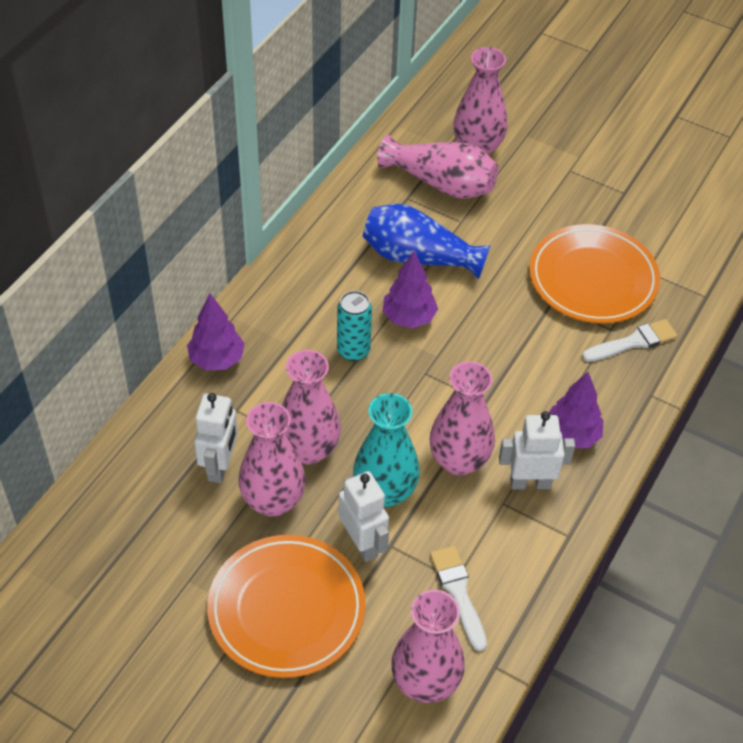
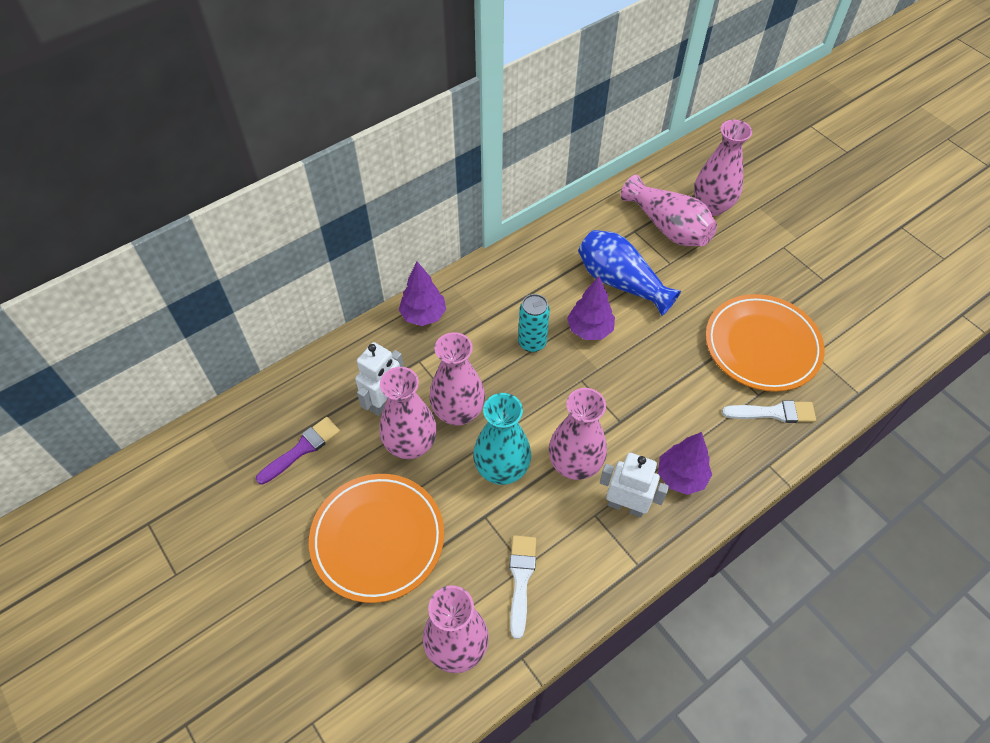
camera: 25 degrees right, 5 degrees up
(151, 548) = (302, 449): none -> purple brush
(362, 543) = (463, 506): white robot -> none

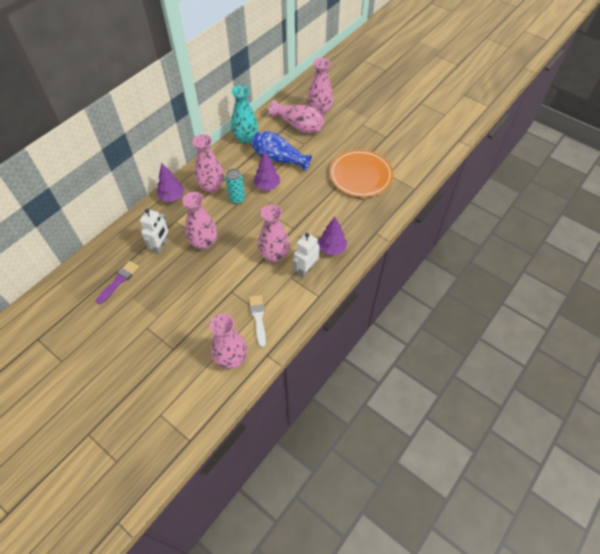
camera: 15 degrees left, 0 degrees up
(378, 539) = (174, 316): orange plate -> none
(411, 444) = (181, 265): pink vase -> pink vase (211, 187)
(502, 469) = (235, 266): turquoise vase -> turquoise vase (245, 138)
(626, 506) = (306, 269): white robot -> white robot turned 60 degrees counterclockwise
(773, 413) = (373, 207): white brush -> none

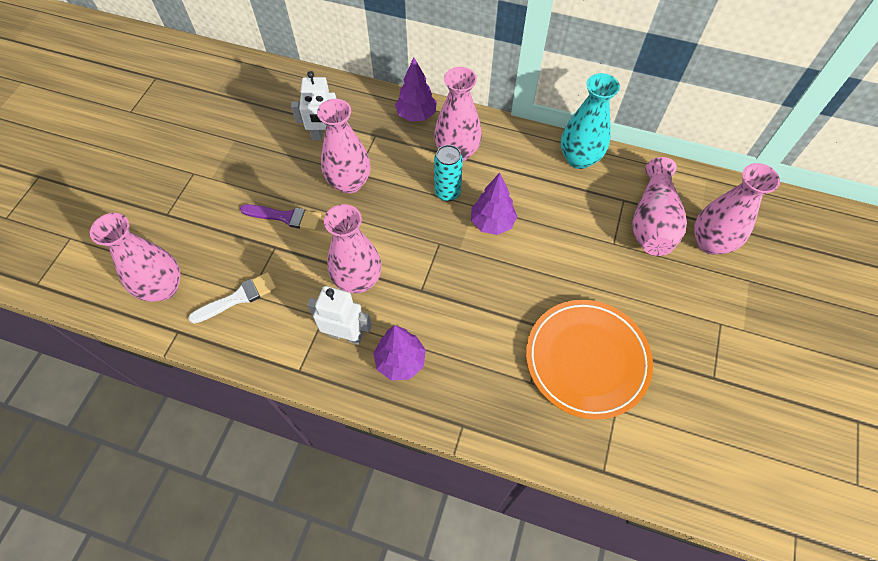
camera: 70 degrees right, 5 degrees up
(119, 280) = (257, 116): purple brush -> purple brush (285, 217)
(279, 159) = (559, 219): blue vase -> none

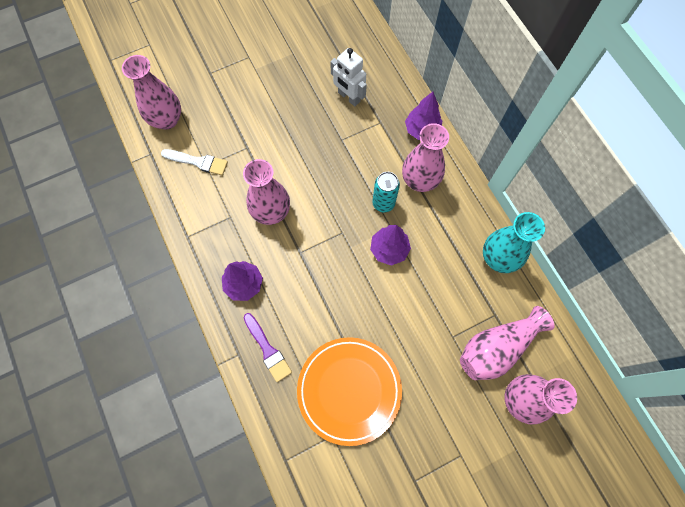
camera: 45 degrees right, 10 degrees up
(285, 217) = (271, 133): purple brush -> purple brush (267, 349)
(345, 335) = (231, 239): white robot -> none
(349, 182) = (330, 142): pink vase -> none

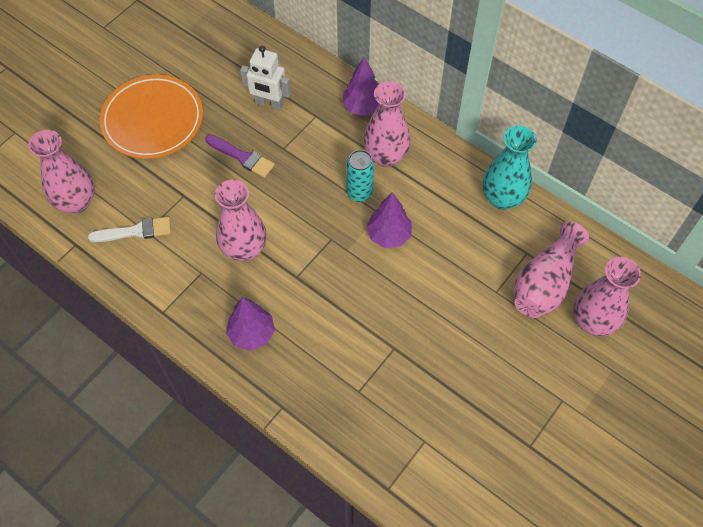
camera: 25 degrees left, 10 degrees down
(267, 349) = (311, 388): purple brush -> purple brush (242, 157)
(349, 390) = (418, 389): orange plate -> orange plate (153, 120)

